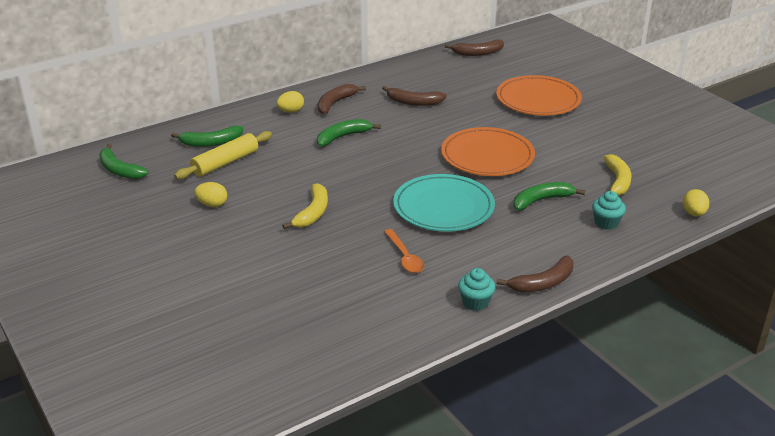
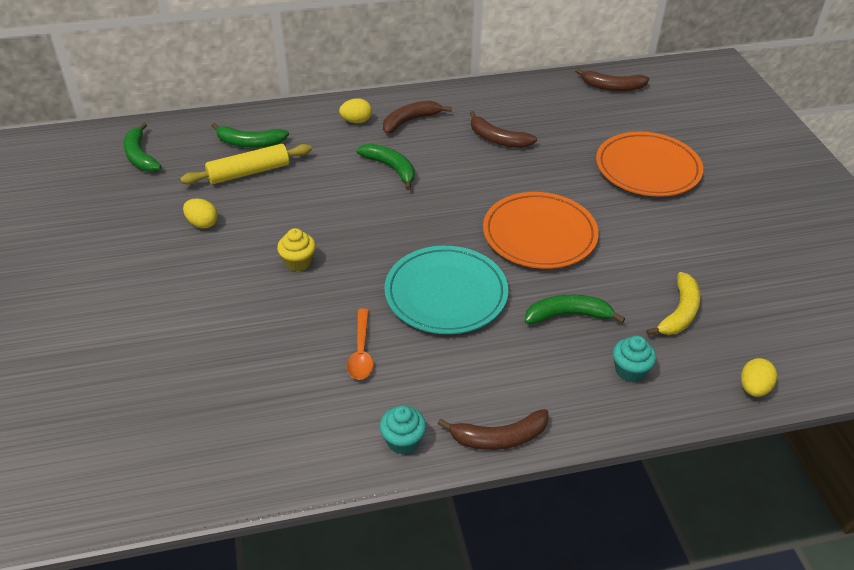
camera: 20 degrees right, 10 degrees up
(313, 213) = (298, 262): yellow banana -> yellow cupcake
(342, 137) = (391, 168): green banana -> green banana turned 60 degrees clockwise

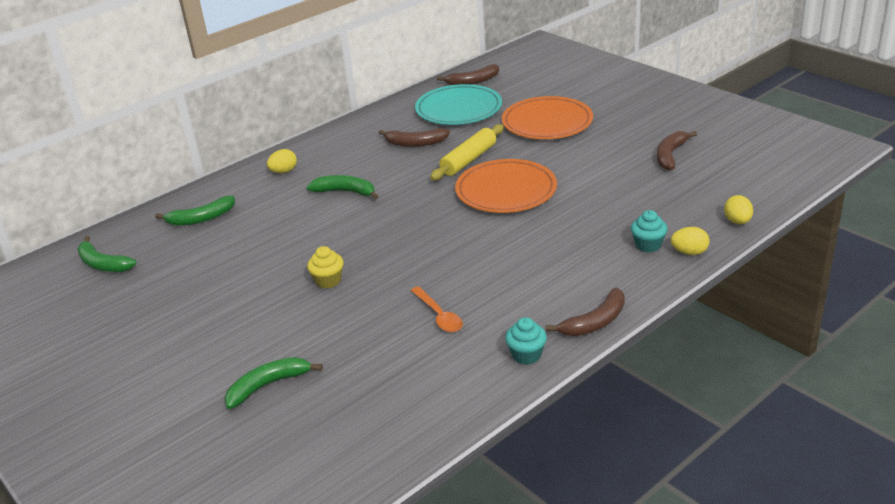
camera: 25 degrees left, 10 degrees down
(202, 223) = (214, 288): yellow egg -> yellow egg (689, 252)
(249, 172) = (221, 238): yellow rolling pin -> yellow rolling pin (469, 160)
(410, 121) = (331, 156): brown banana -> brown banana (670, 155)
(446, 294) = (470, 254): turquoise plate -> turquoise plate (458, 109)
(568, 315) = (574, 231): green banana -> green banana (268, 385)
(679, 313) = (650, 199): yellow banana -> none

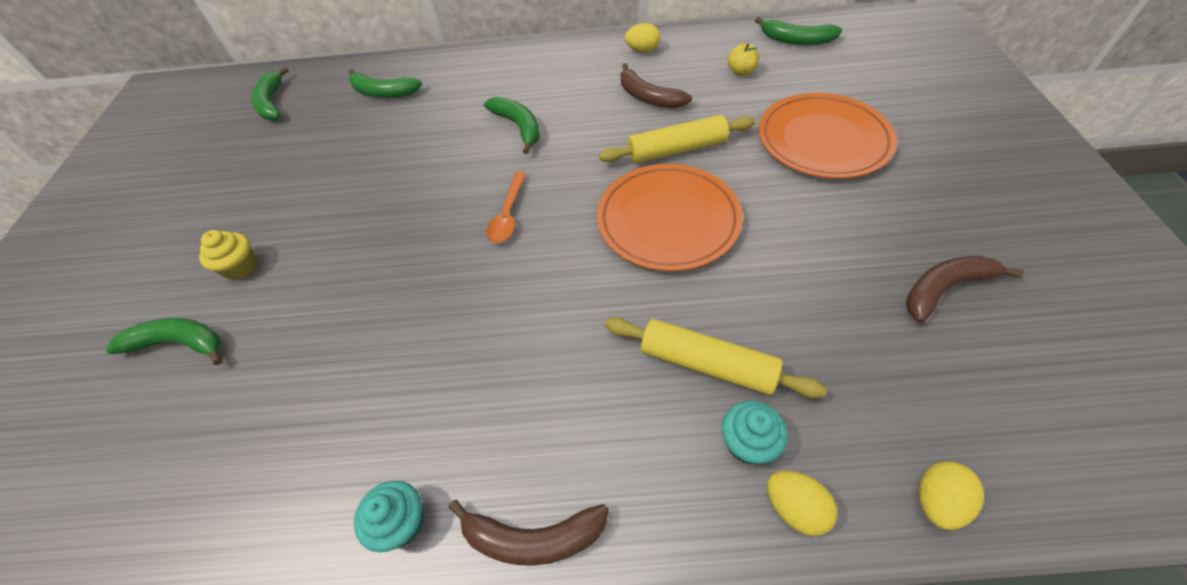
camera: 40 degrees right, 20 degrees up
(284, 171) = (500, 72): yellow egg -> yellow egg (642, 50)
(328, 281) = (376, 237): yellow cupcake -> yellow cupcake (241, 267)
(439, 315) = (400, 369): orange spoon -> orange spoon (508, 215)
(458, 109) = (741, 72): turquoise plate -> yellow apple
(473, 81) = (796, 40): brown banana -> green banana
(598, 231) = (707, 364): none -> yellow rolling pin

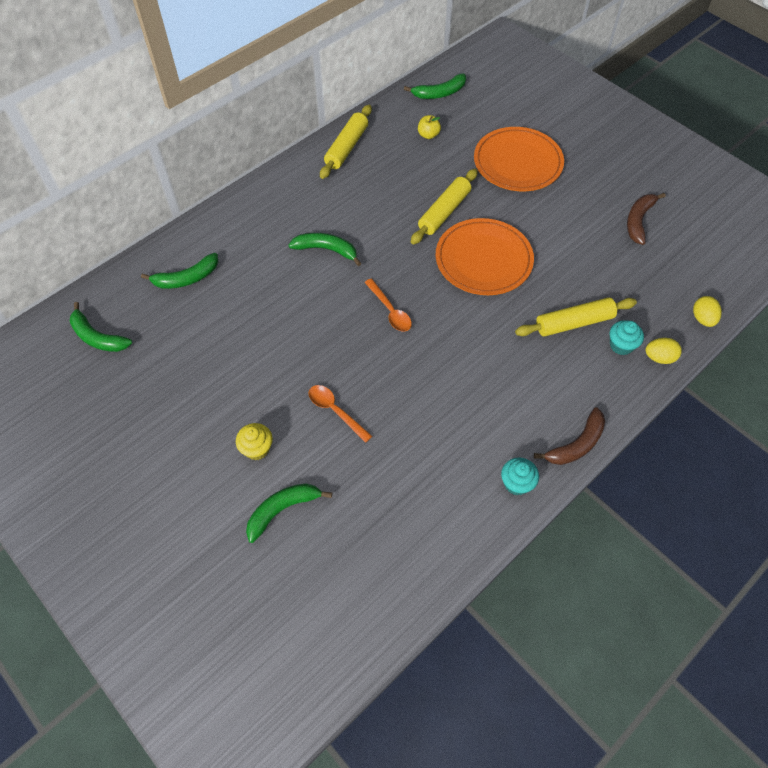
camera: 45 degrees left, 5 degrees up
(341, 280) = (335, 411): none -> orange spoon
(642, 50) = (346, 147): yellow egg -> yellow rolling pin
(648, 97) = (389, 183): brown banana -> none

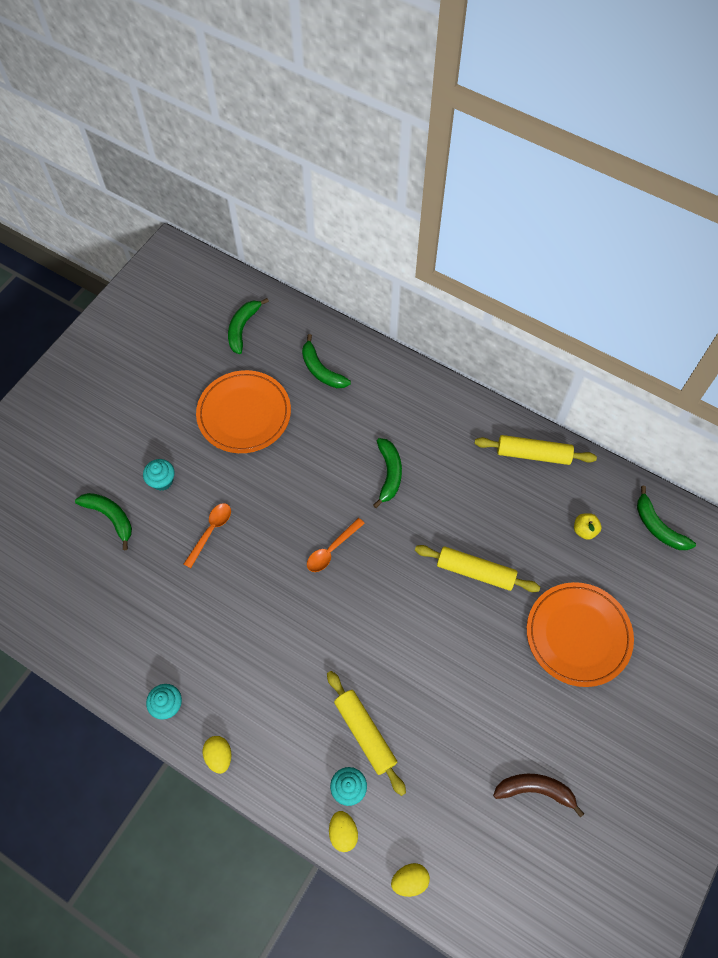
camera: 75 degrees right, 5 degrees up
(257, 449) = (162, 481): yellow cupcake -> turquoise cupcake
(483, 260) = (422, 625): orange plate -> orange plate (244, 414)
(576, 444) = (219, 756): brown banana -> yellow egg

